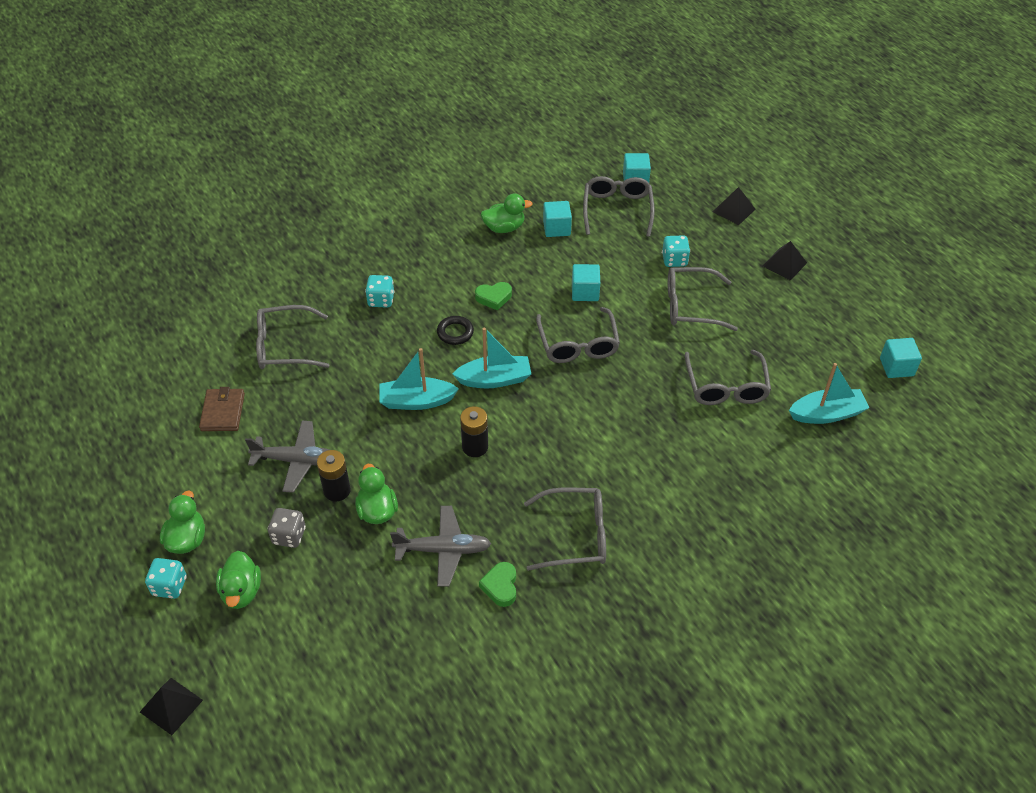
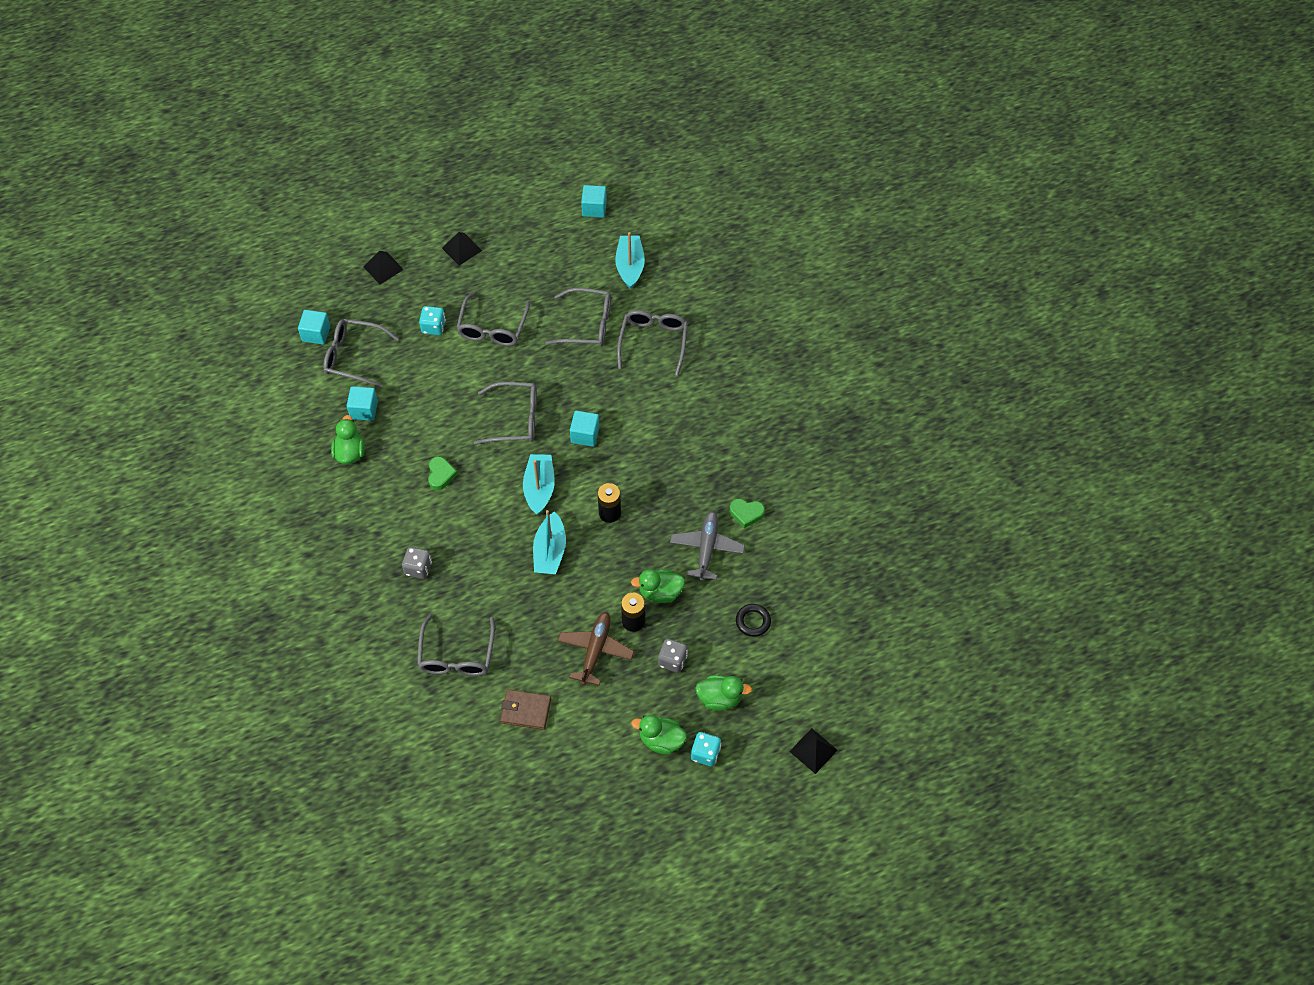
camera: 80 degrees left, 10 degrees up
(297, 461) = (595, 650): grey plane -> brown plane
(381, 300) = (418, 568): turquoise dice -> grey dice
(455, 332) = (476, 511): black ring -> black ring (753, 621)
(575, 535) = (710, 456): grey glasses -> grey glasses (653, 342)
(585, 292) = (454, 402): turquoise cube -> turquoise cube (585, 435)

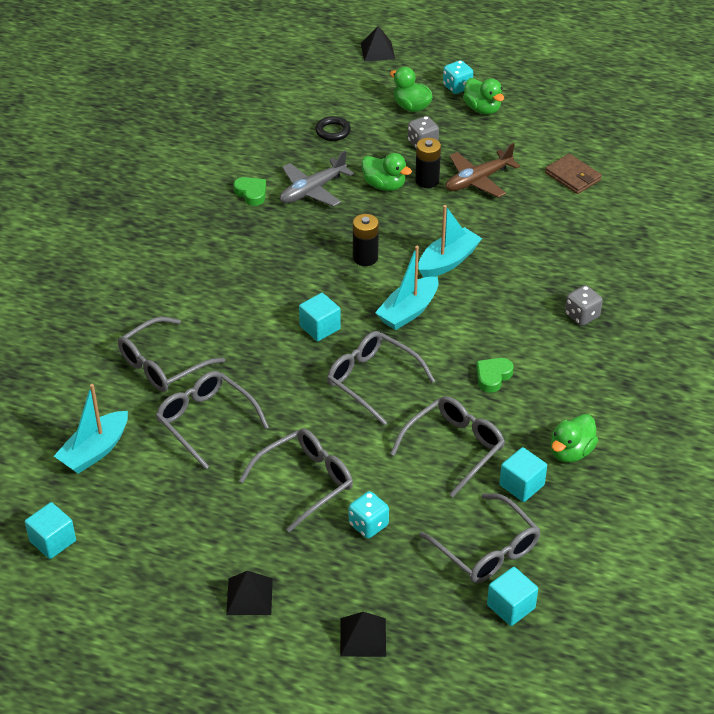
camera: 140 degrees left, 15 degrees down
(457, 655) = (600, 238): grey glasses -> grey glasses (454, 448)

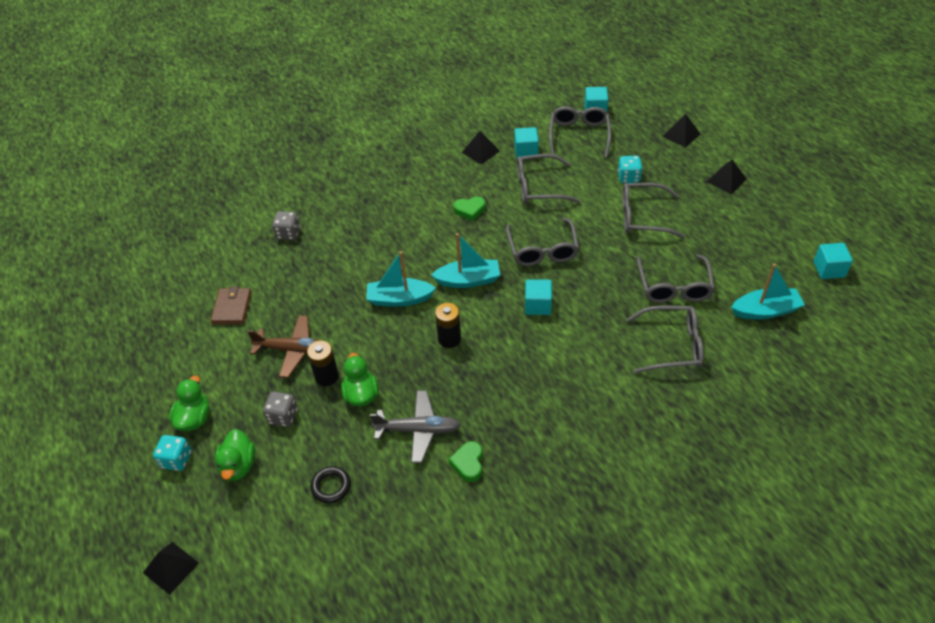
camera: 135 degrees left, 5 degrees up
(571, 452) = (480, 151): green duck -> black pyramid
(582, 315) = (372, 213): grey dice -> grey dice (288, 233)

